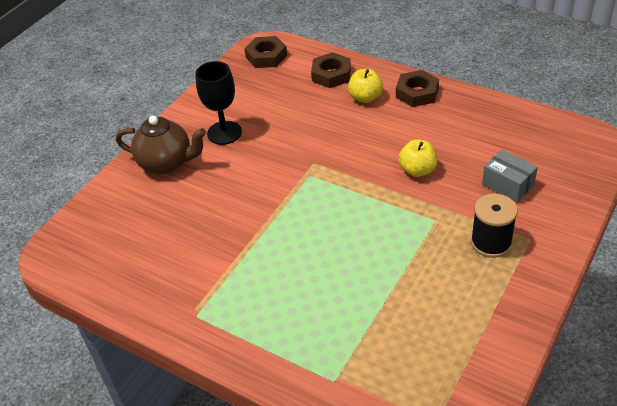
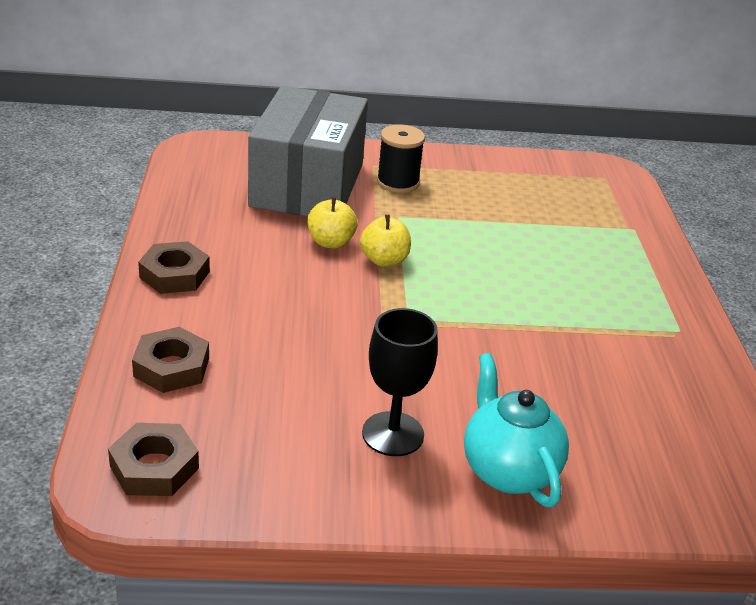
camera: 130 degrees left, 10 degrees down
(167, 163) = (508, 470): brown teapot -> turquoise teapot
(365, 97) = (213, 316): yellow apple -> yellow apple (384, 260)
(507, 185) = (307, 185): grey box -> grey box, size x2.48

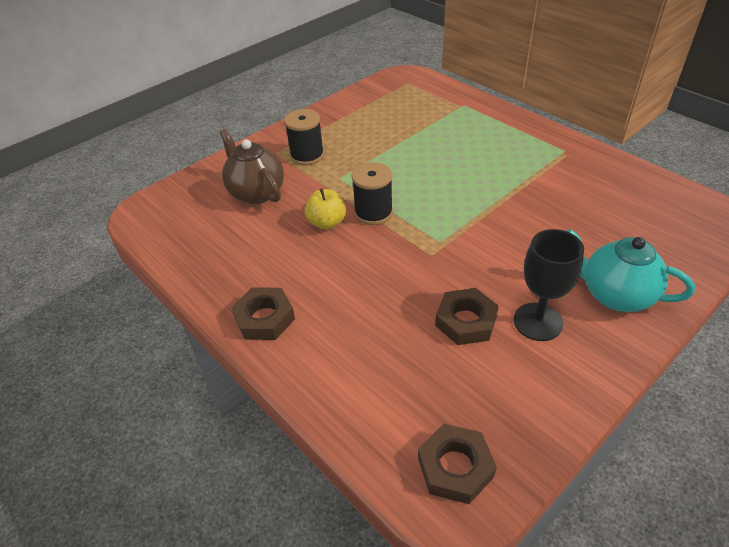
camera: 35 degrees left, 10 degrees up
(171, 367) = (361, 387): brown nut -> brown nut (466, 321)
(307, 185) = (256, 193): grey box -> brown teapot
(384, 260) = (373, 213): yellow apple -> black spool

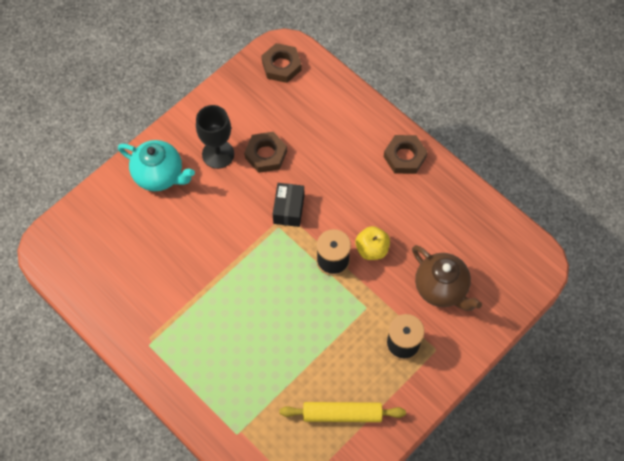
camera: 175 degrees right, 20 degrees up
(370, 116) = (342, 414): none -> yellow rolling pin
(428, 259) = (288, 209): none -> black box

